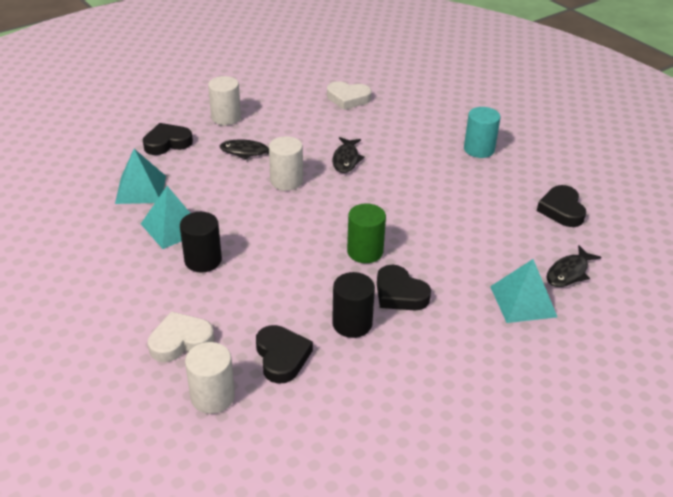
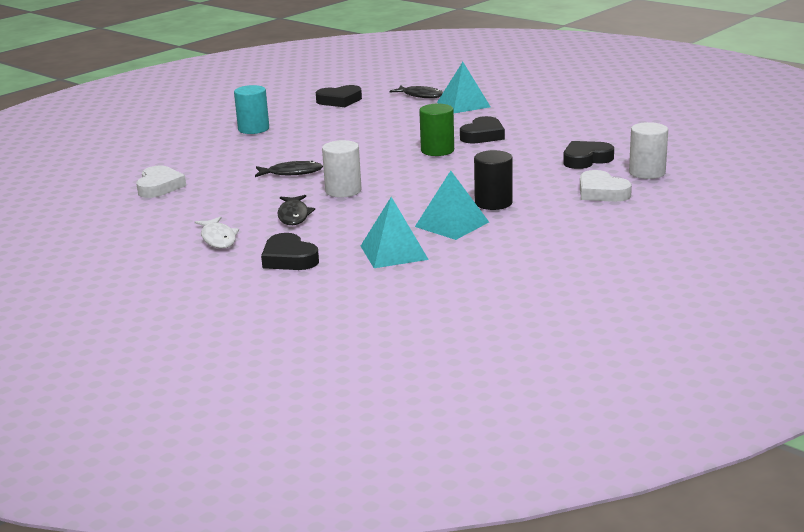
camera: 100 degrees left, 15 degrees down
(226, 117) = (218, 238): white cylinder -> white fish
(352, 323) = (530, 145): black cylinder -> none

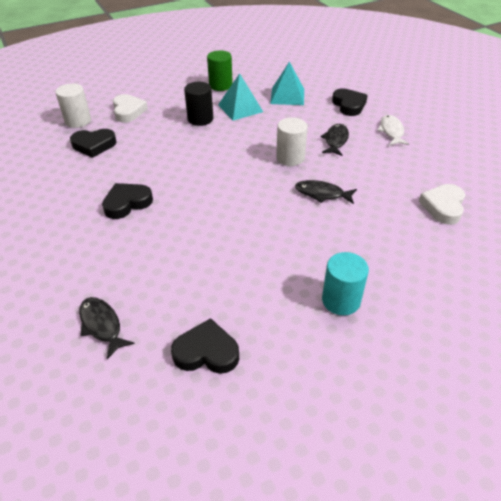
camera: 160 degrees left, 20 degrees up
(437, 150) = (184, 191): green cylinder -> green cylinder (220, 85)
(463, 104) = (81, 277): turquoise pyramid -> none

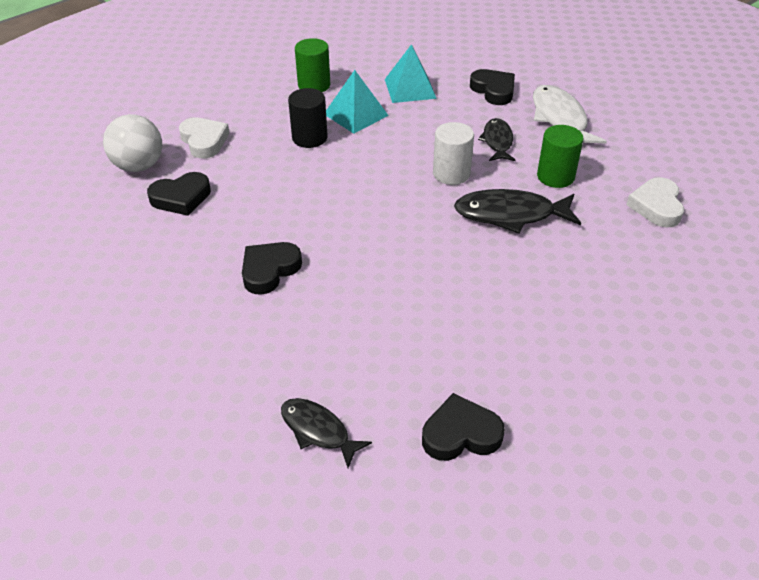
camera: 15 degrees left, 0 degrees up
(78, 121) = (139, 166): white cylinder -> white ball
(322, 194) = (510, 214): black fish -> black fish, size x1.59
(341, 300) = (587, 341): turquoise cylinder -> none
(370, 172) = (555, 176): none -> green cylinder
(391, 131) = (560, 119): white fish -> white fish, size x1.59

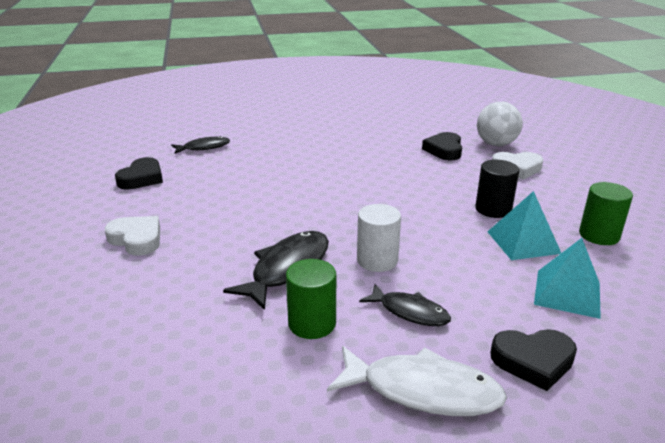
camera: 120 degrees right, 15 degrees down
(269, 270) = (338, 160): black heart -> none
(656, 206) = (189, 373): white heart -> white heart (136, 239)

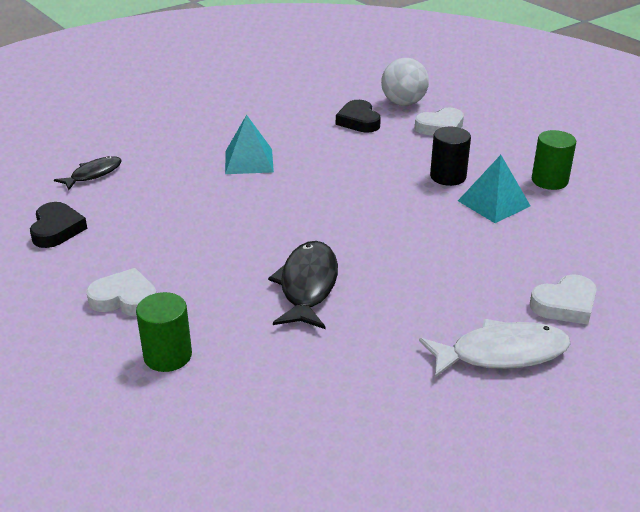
camera: 25 degrees left, 5 degrees up
(312, 323) = (372, 328): green cylinder -> green cylinder (168, 356)
(377, 260) = (383, 255): white cylinder -> none
(409, 312) = (445, 293): black fish -> none
(533, 361) = (565, 305): black heart -> white heart
(567, 293) = (556, 241): turquoise pyramid -> turquoise pyramid (249, 161)

